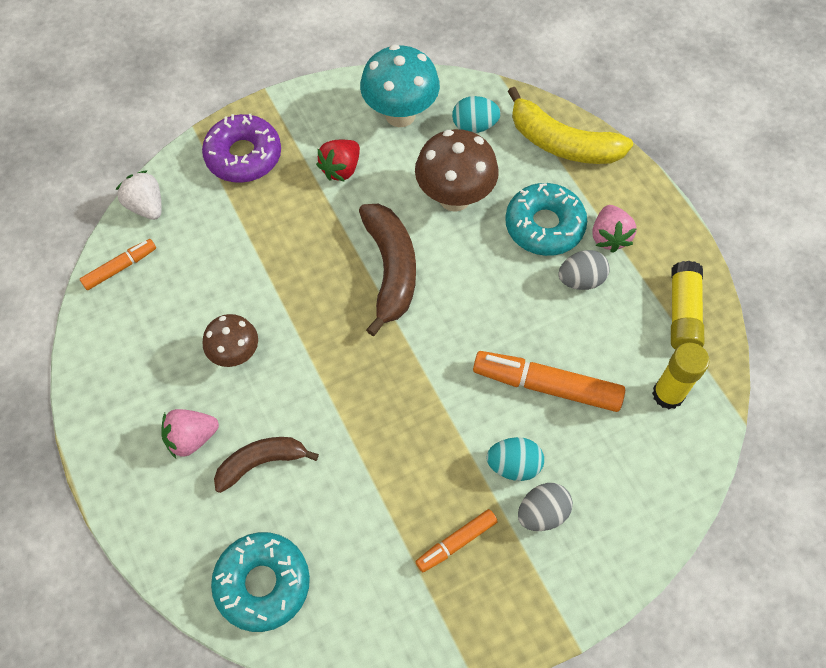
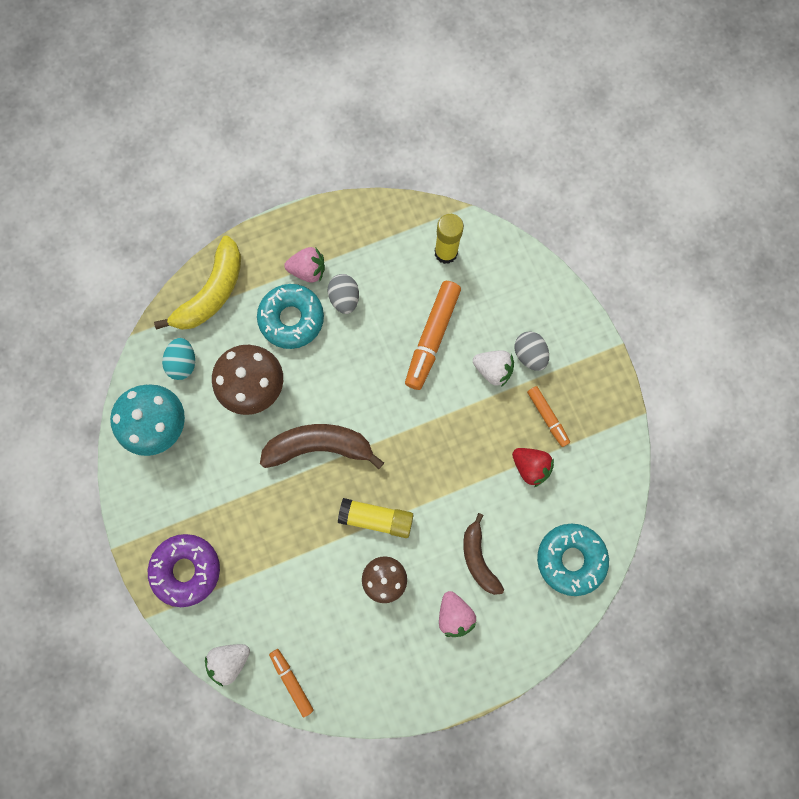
camera: 85 degrees left, 15 degrees up
(341, 169) = (213, 482): red strawberry -> red strawberry (530, 466)
(513, 465) = (492, 370): turquoise egg -> white strawberry
(683, 313) = (381, 229): yellow glue stick -> yellow glue stick (376, 518)

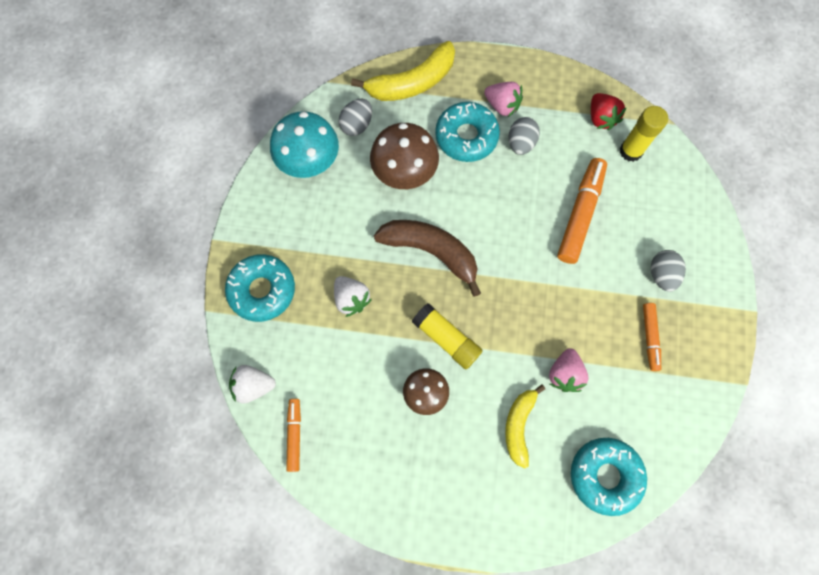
camera: 30 degrees right, 5 degrees down
(183, 363) = (357, 125): turquoise egg -> grey egg
(187, 569) = (262, 290): purple donut -> turquoise donut
(432, 337) = (580, 214): orange marker -> orange marker turned 150 degrees clockwise
(454, 614) = (470, 462): pink strawberry -> pink strawberry (564, 374)
(478, 558) = (519, 425): brown banana -> yellow banana
(492, 370) = (620, 270): white strawberry -> white strawberry (351, 299)
(530, 466) = (610, 372): red strawberry -> red strawberry (601, 118)

